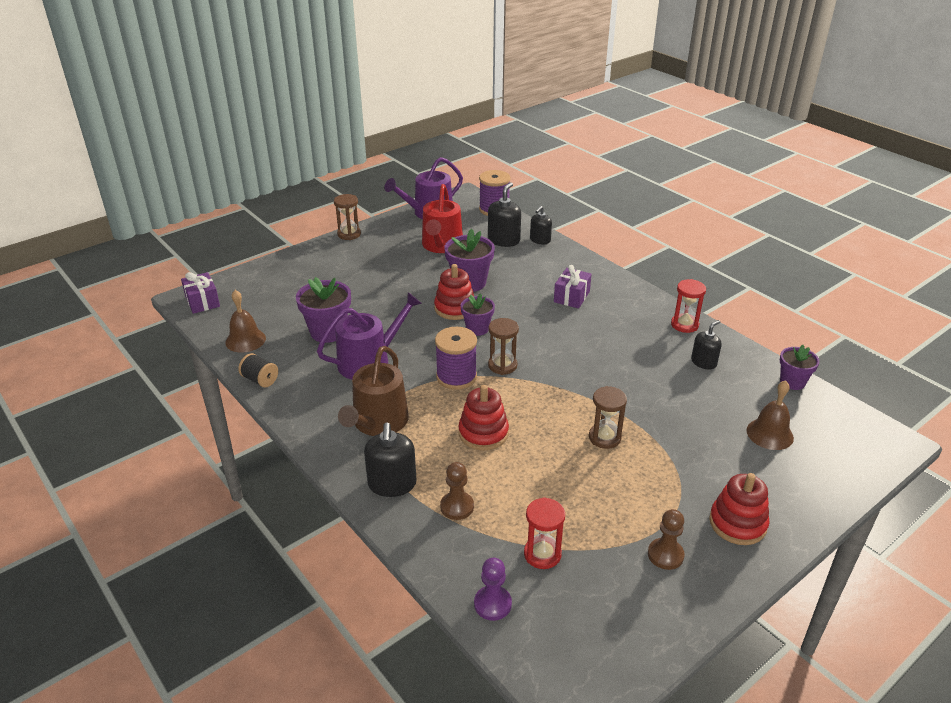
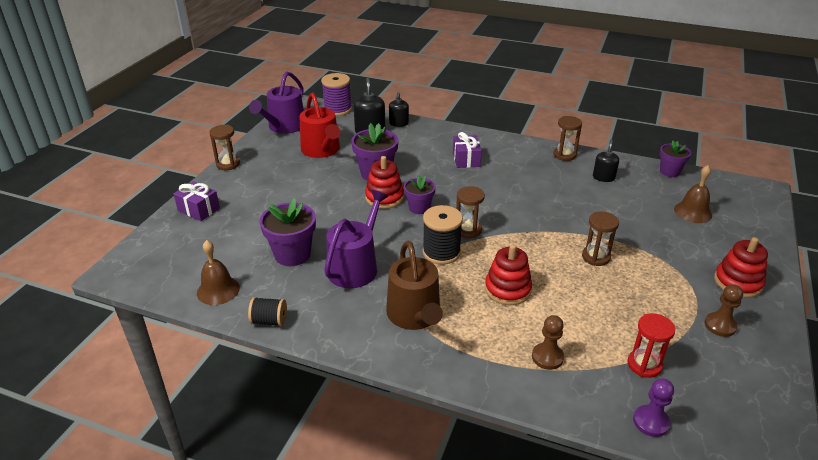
camera: 30 degrees left, 0 degrees up
(202, 302) = (136, 270): purple gift -> purple gift (199, 209)
(392, 484) = (478, 362): black soap dispenser -> none
(456, 377) = (441, 252): purple spool -> black spool
(684, 325) = (564, 155): red hourglass -> brown hourglass

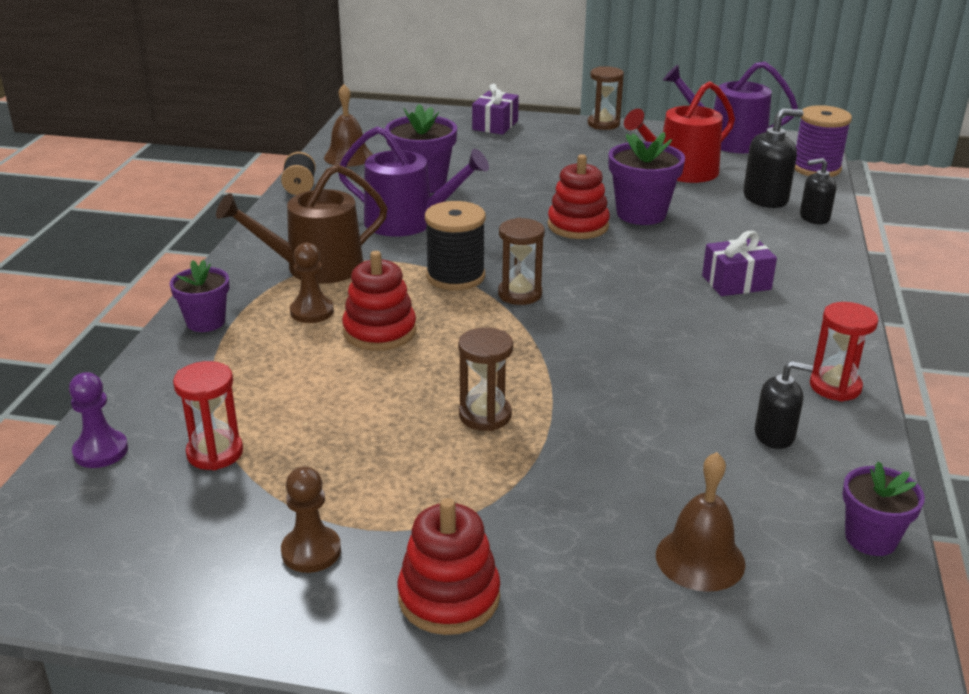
camera: 80 degrees right, 5 degrees down
(419, 208) = (563, 253): purple flower pot -> purple flower pot (206, 322)
(547, 357) = (235, 366): brown pawn -> brown pawn (312, 311)
(564, 155) = (835, 387): brown hourglass -> red hourglass

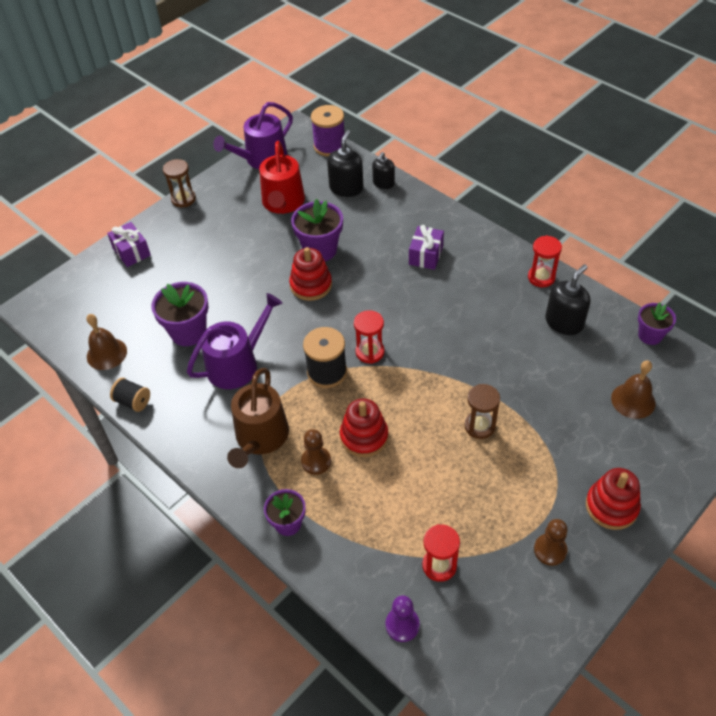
camera: 55 degrees left, 20 degrees up
(520, 294) = (370, 352): brown hourglass -> red hourglass
(774, 435) = (564, 322): black soap dispenser -> black soap dispenser, size x1.52

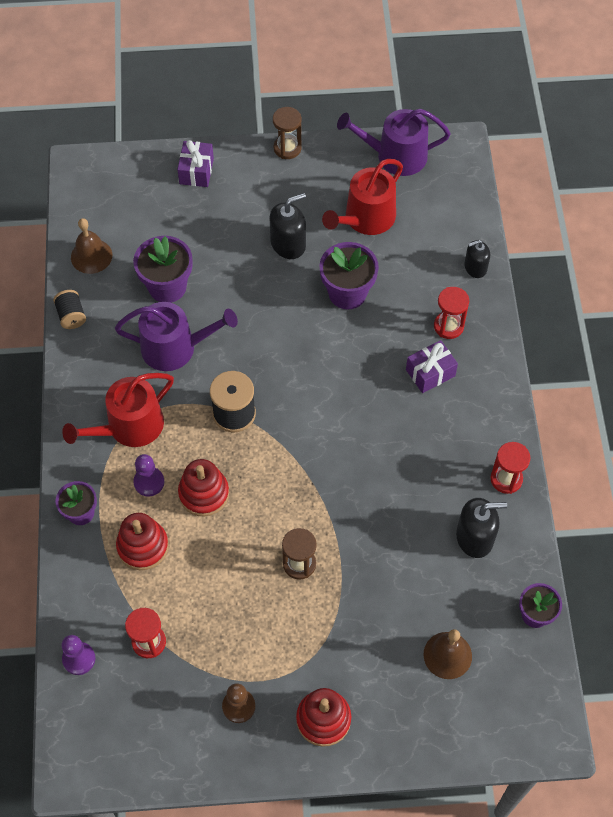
camera: 40 degrees right, 10 degrees up
(260, 438) = (129, 427): brown watering can -> red watering can
(311, 285) = (304, 322): red stacking toy -> red stacking toy (143, 546)
(316, 461) = (149, 482): brown pawn -> purple pawn
(329, 146) = (470, 188): purple spool -> none
(346, 188) = (436, 246): black soap dispenser -> black soap dispenser (288, 244)
(370, 352) = (285, 425): red hourglass -> red hourglass (448, 326)

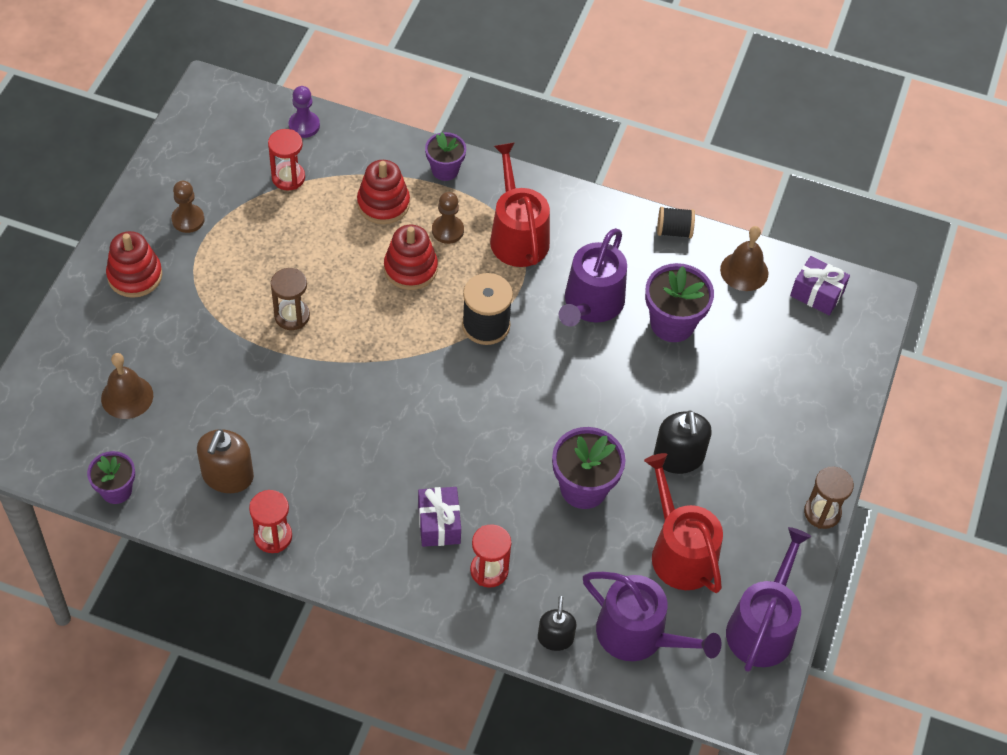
camera: 110 degrees right, 5 degrees down
(149, 482) = (447, 230): purple pawn -> brown pawn
(196, 171) = (823, 407): purple gift -> purple gift (817, 294)
(443, 221) = (638, 635): none -> purple watering can
(475, 537) = (227, 476): black soap dispenser -> brown soap dispenser

